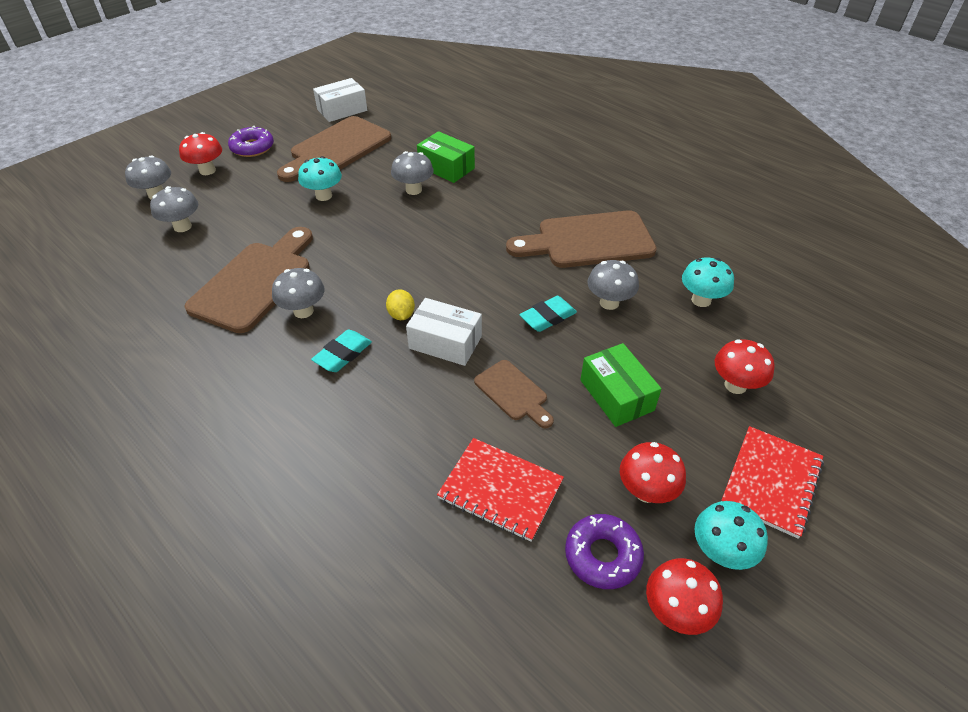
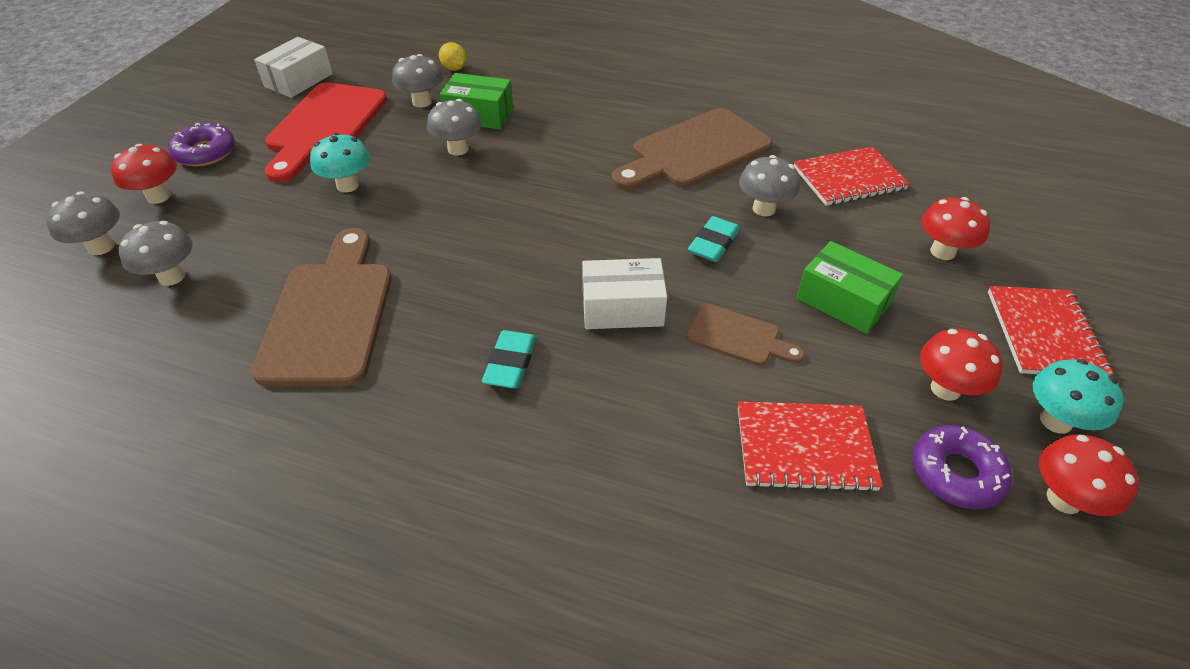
camera: 25 degrees left, 0 degrees up
(303, 311) = (421, 329): grey mushroom -> grey mushroom (422, 102)
(337, 148) = (324, 126): brown cutting board -> red cutting board
(401, 315) = (548, 294): yellow lemon -> yellow lemon (454, 68)
(701, 300) = (848, 179): turquoise mushroom -> red notebook

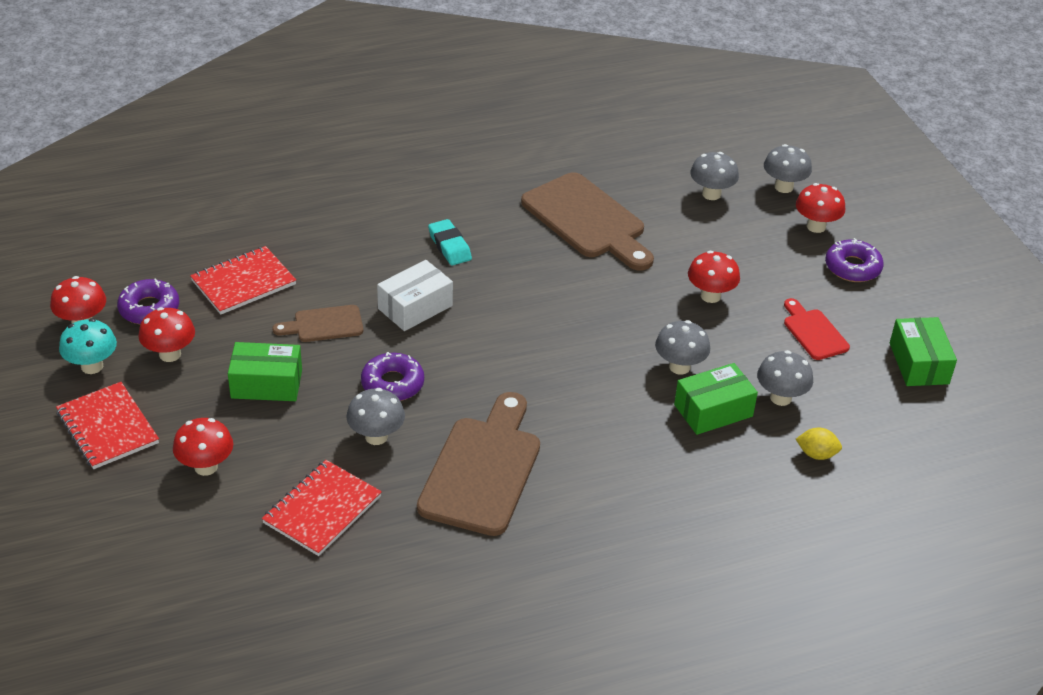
camera: 140 degrees right, 5 degrees down
(298, 80) = (919, 363): white box -> green box
(324, 126) = (813, 332): red cutting board -> red cutting board, size x0.52
(348, 185) = (710, 296): turquoise mushroom -> red mushroom
(713, 244) = (392, 384): turquoise eraser -> purple donut

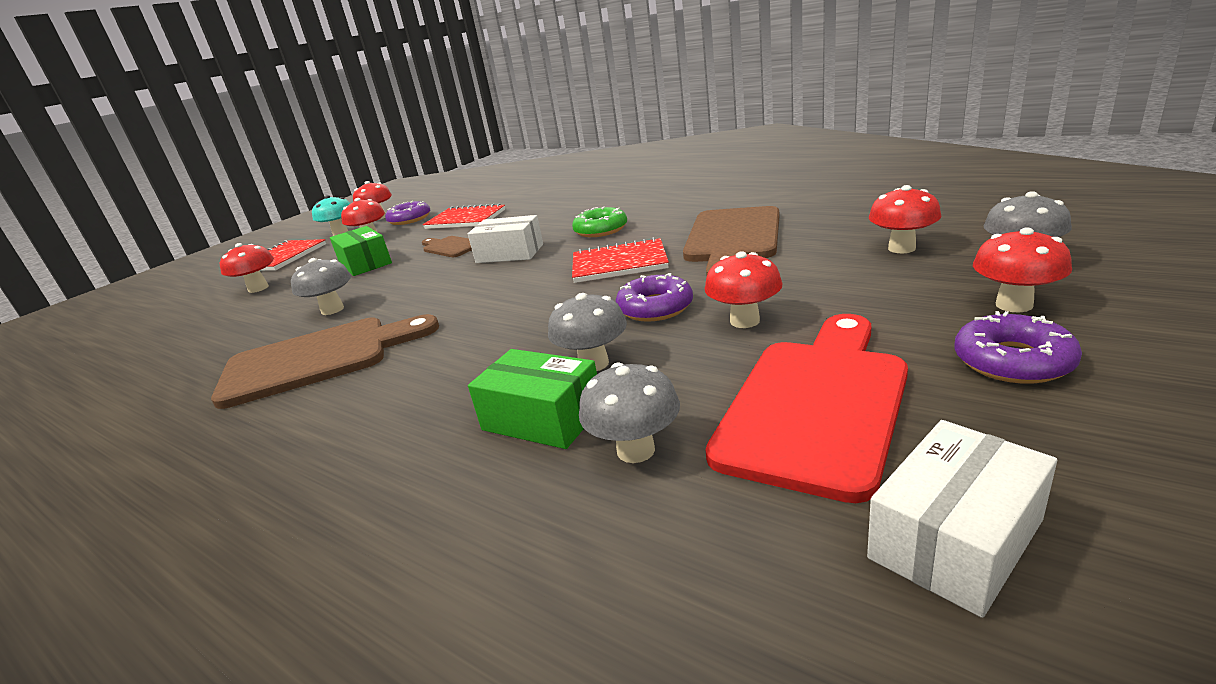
camera: 60 degrees right, 15 degrees down
(322, 510) = (224, 334): red notebook -> red notebook (619, 263)
(392, 384) = (405, 287): purple donut -> purple donut (655, 308)
(450, 246) = (601, 230): turquoise eraser -> green donut
(711, 194) = (901, 248): grey mushroom -> red mushroom
(813, 332) = (816, 404): red cutting board -> red cutting board, size x1.94
(816, 454) = (546, 549): yellow lemon -> none
(919, 363) = (955, 539): green box -> white box

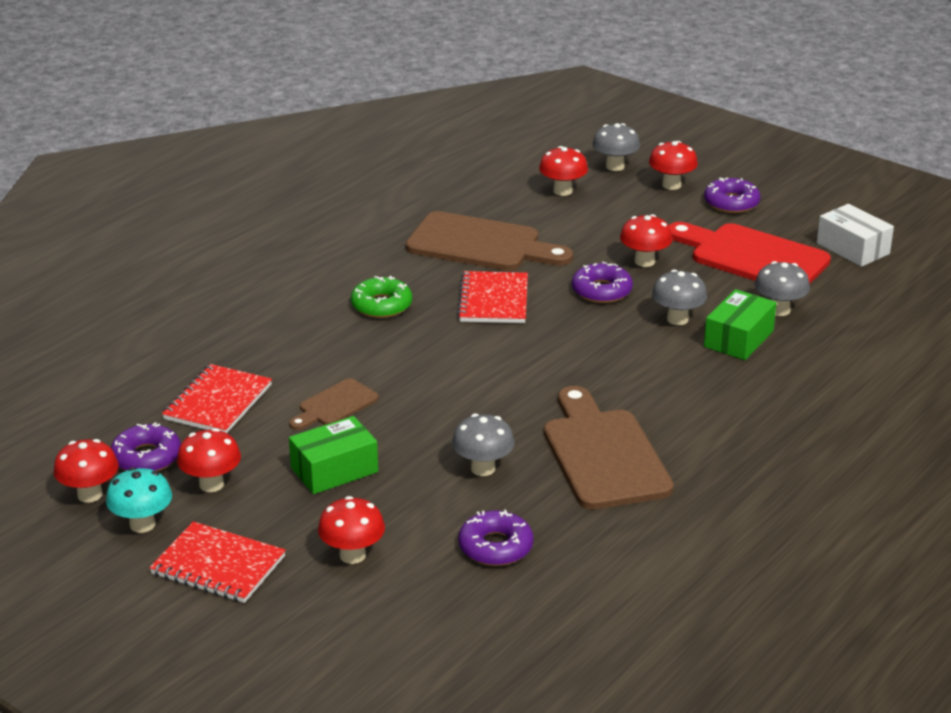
camera: 90 degrees left, 5 degrees up
(219, 333) = (495, 547): none -> purple donut
(510, 253) = (404, 361): white box -> none

